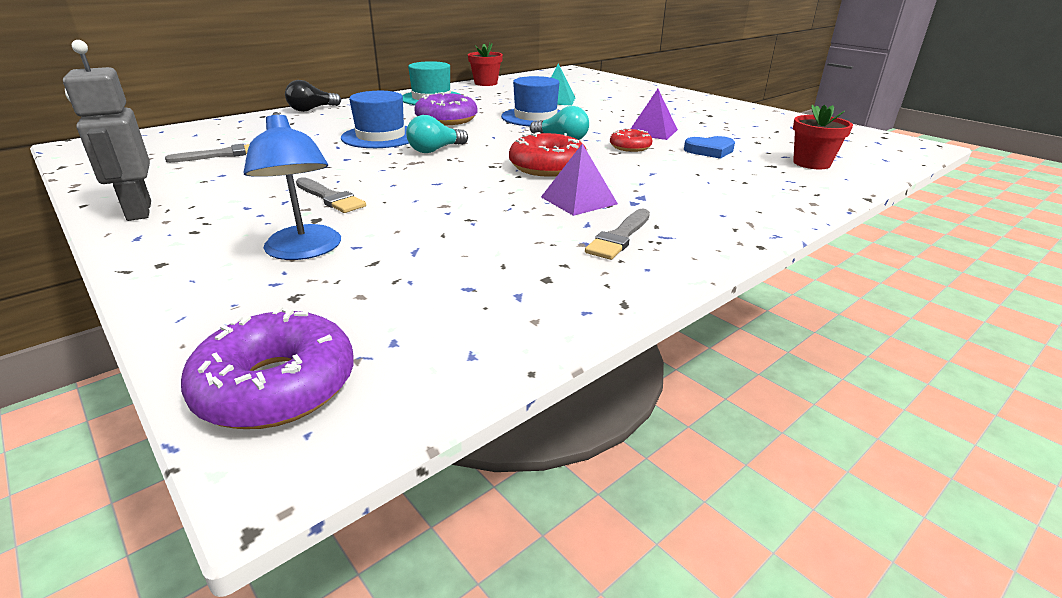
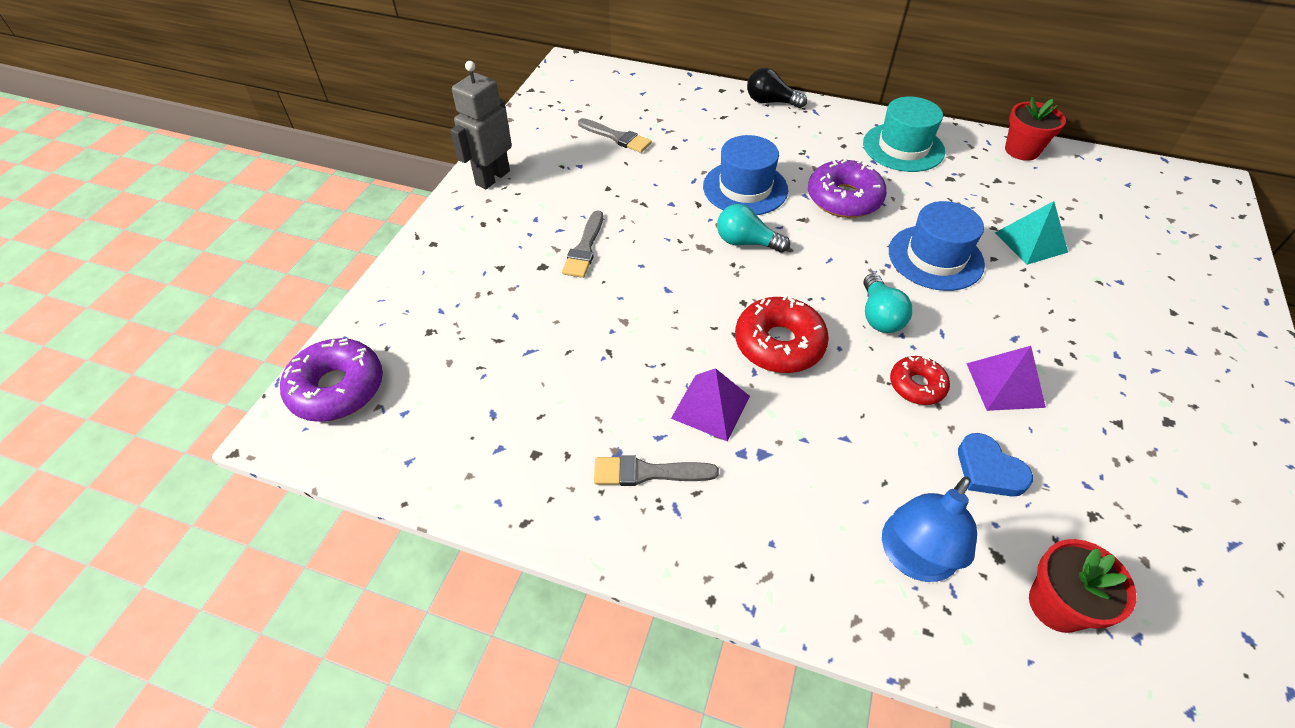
camera: 60 degrees right, 20 degrees up
(304, 251) = (491, 294): blue lamp -> blue lamp (912, 559)

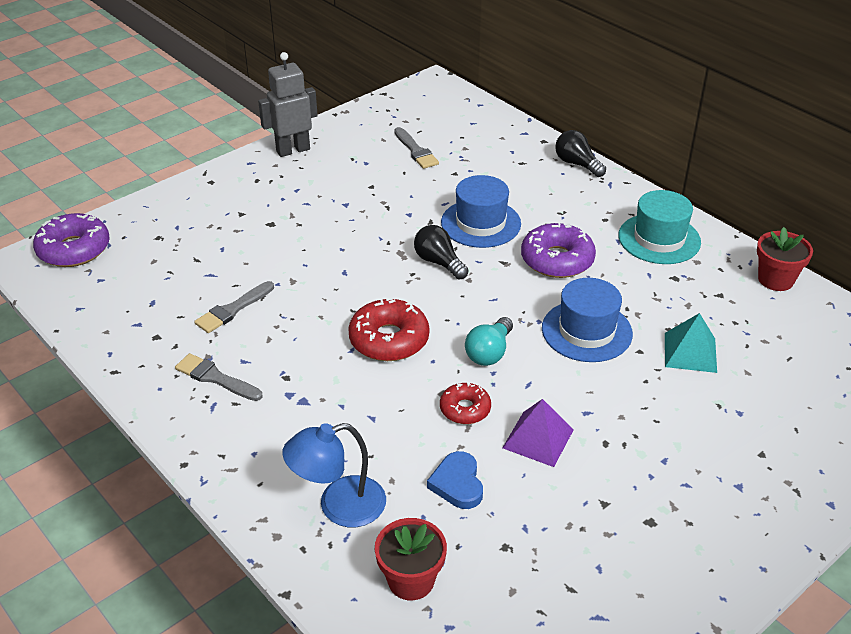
camera: 30 degrees right, 10 degrees down
(584, 248) = (312, 222): grey brush -> grey brush (233, 310)
(711, 407) = (297, 358): purple pyramid -> none
(746, 242) = (439, 262): turquoise light bulb -> black light bulb

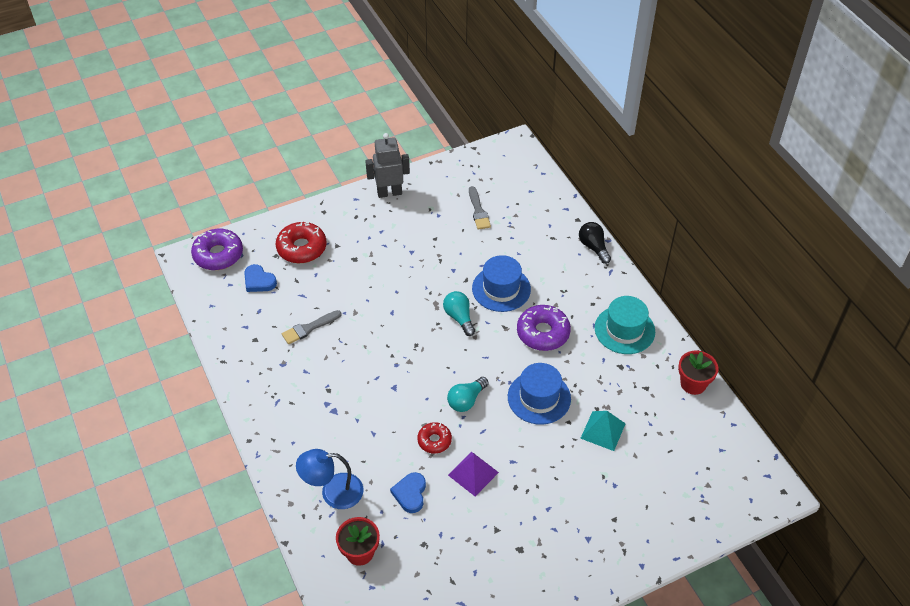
camera: 15 degrees right, 10 degrees up
(142, 269) = (259, 281): none -> blue heart
(215, 378) = (284, 380): grey brush -> none
(389, 339) = (403, 375): red donut -> red donut (301, 248)
(439, 262) = (459, 317): black light bulb -> turquoise light bulb

